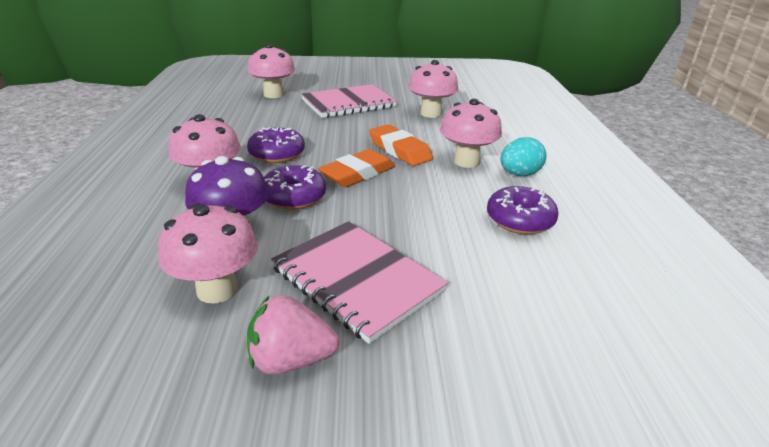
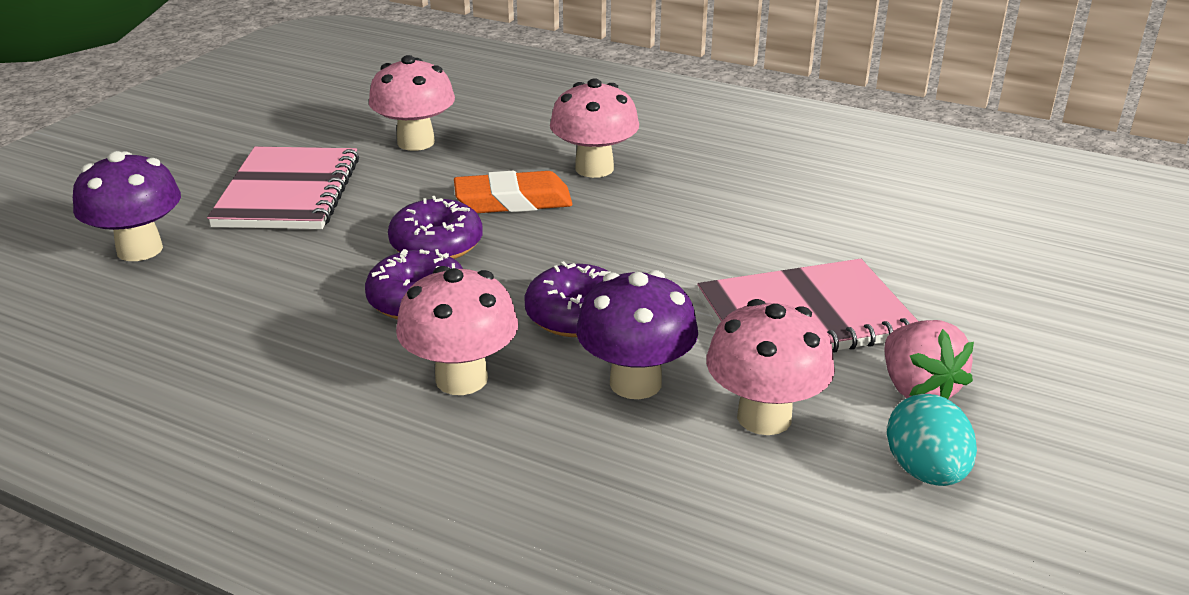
camera: 60 degrees left, 0 degrees up
(273, 94) = (140, 250): pink mushroom -> purple mushroom
(291, 360) = (917, 389): pink strawberry -> pink strawberry turned 45 degrees counterclockwise
(357, 174) = (553, 251): orange eraser -> none
(519, 174) = (659, 150): turquoise egg -> turquoise egg (925, 471)
(519, 220) = (758, 187): purple donut -> purple donut (436, 245)

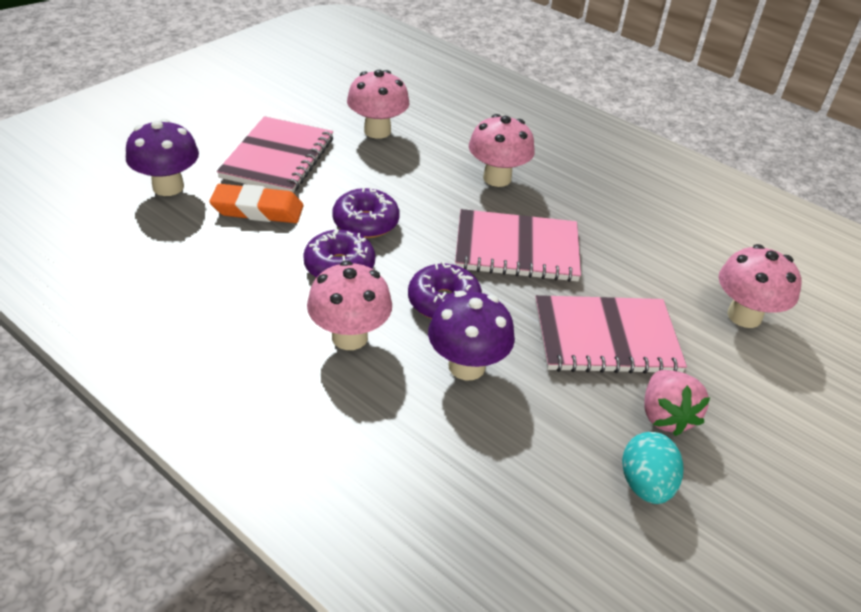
camera: 10 degrees right, 10 degrees up
(513, 201) = (430, 196): orange eraser -> orange eraser (257, 210)
(650, 240) = (517, 249): none -> pink notebook
(764, 417) = (546, 414): pink mushroom -> pink mushroom (744, 316)

